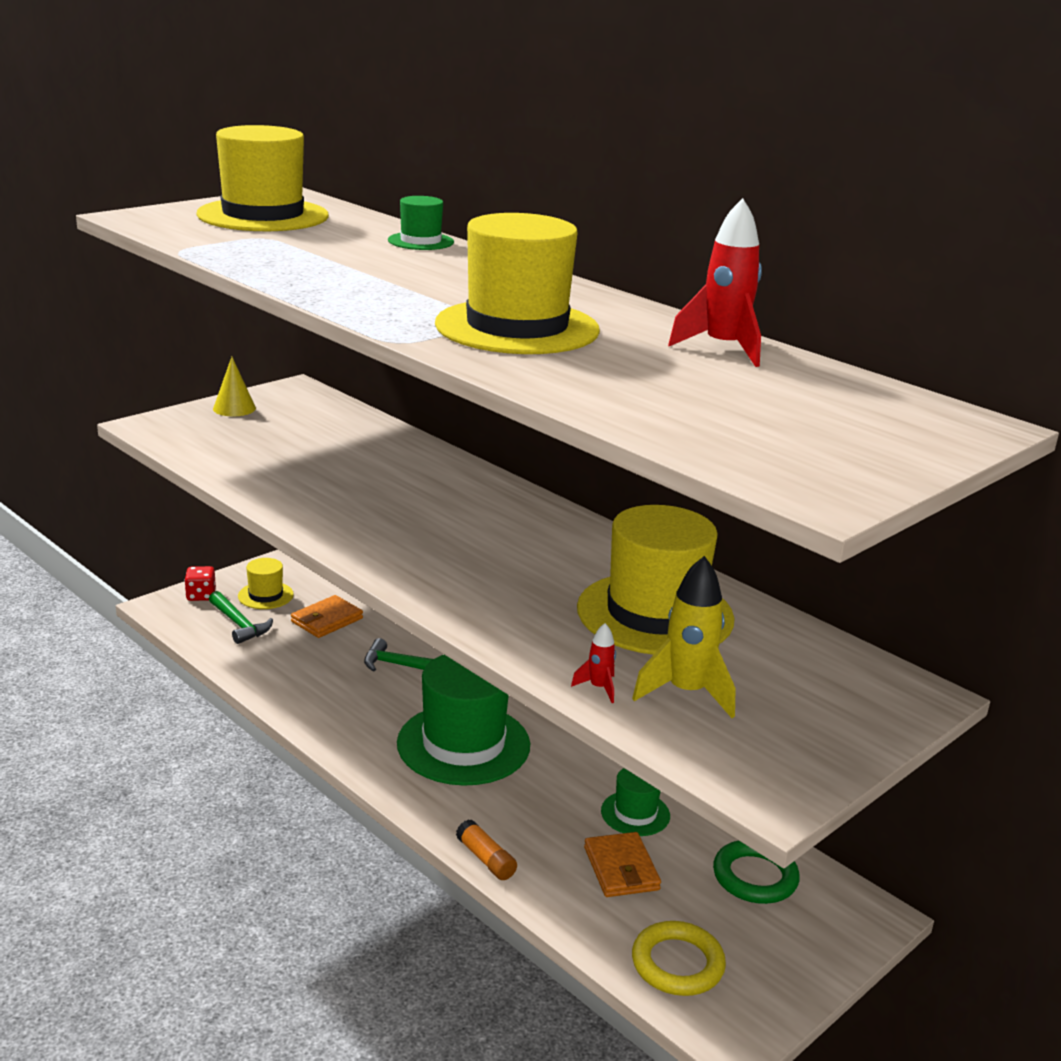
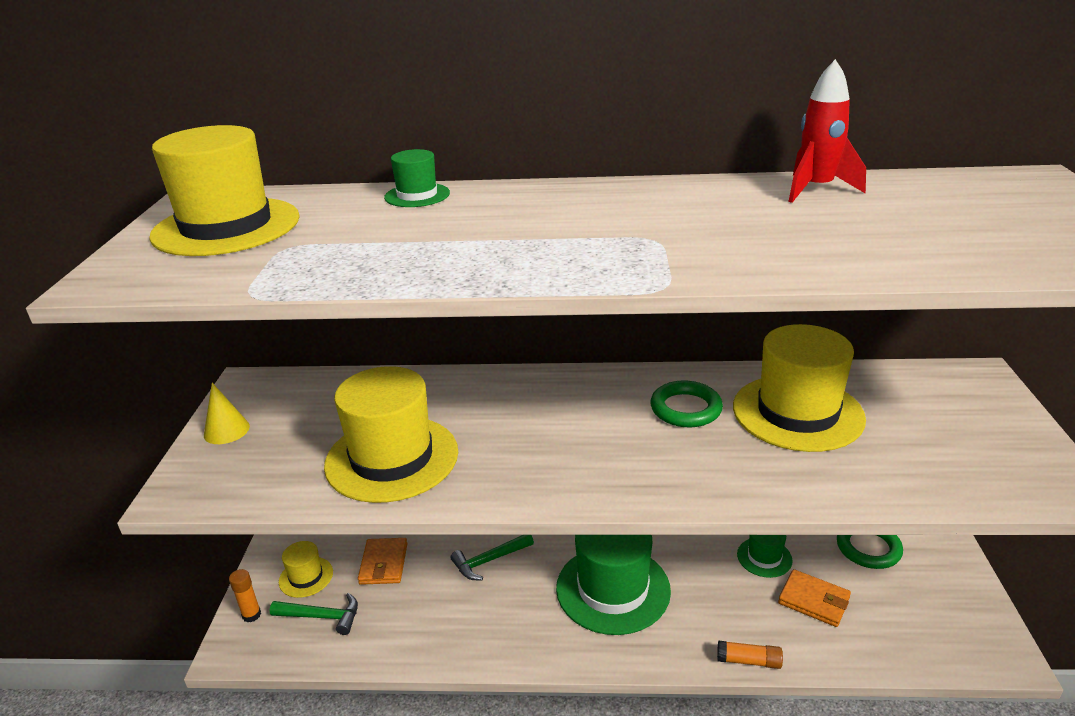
camera: 40 degrees left, 5 degrees up
(201, 595) = (251, 615): red dice -> orange glue stick
(517, 327) = (686, 233): yellow hat -> yellow hat (392, 458)
(565, 561) = (685, 409): none -> green ring
(599, 688) = (879, 488): red rocket -> none
(677, 964) = (925, 637): yellow ring -> none
(686, 693) = (914, 456): yellow rocket -> none

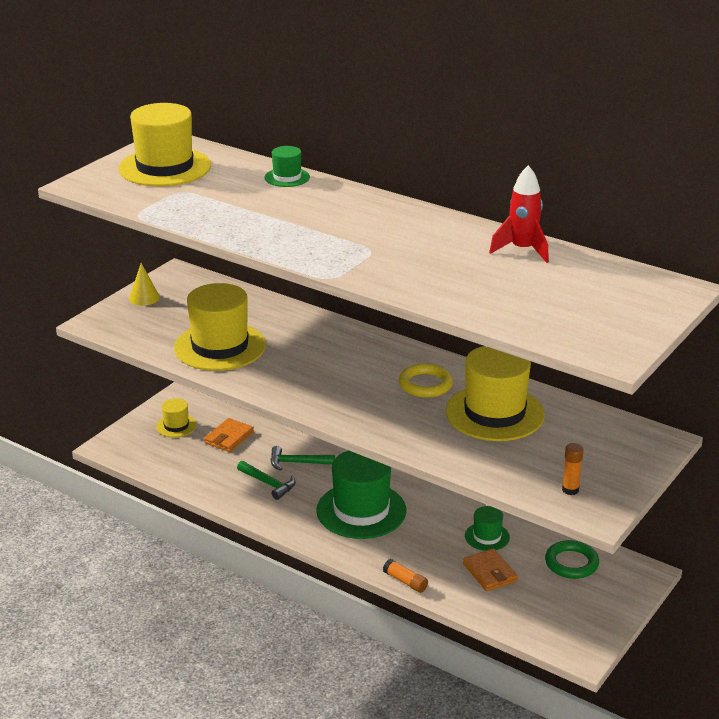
camera: 30 degrees right, 0 degrees up
(251, 615) = (130, 434): orange glue stick -> orange glue stick (570, 490)
(321, 616) = (169, 451): green hammer -> green hammer (268, 483)
(685, 409) = (425, 384): green ring -> yellow ring

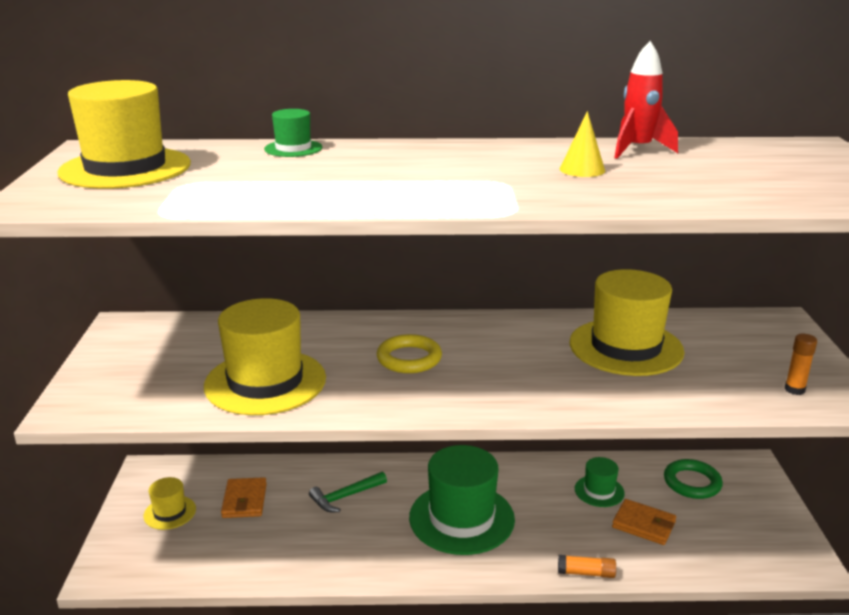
camera: 35 degrees left, 5 degrees down
(144, 298) = (107, 361): yellow cone -> yellow cone (582, 169)
(268, 483) = (338, 532): green hammer -> none
(425, 384) = (528, 344): yellow ring -> yellow ring (409, 358)

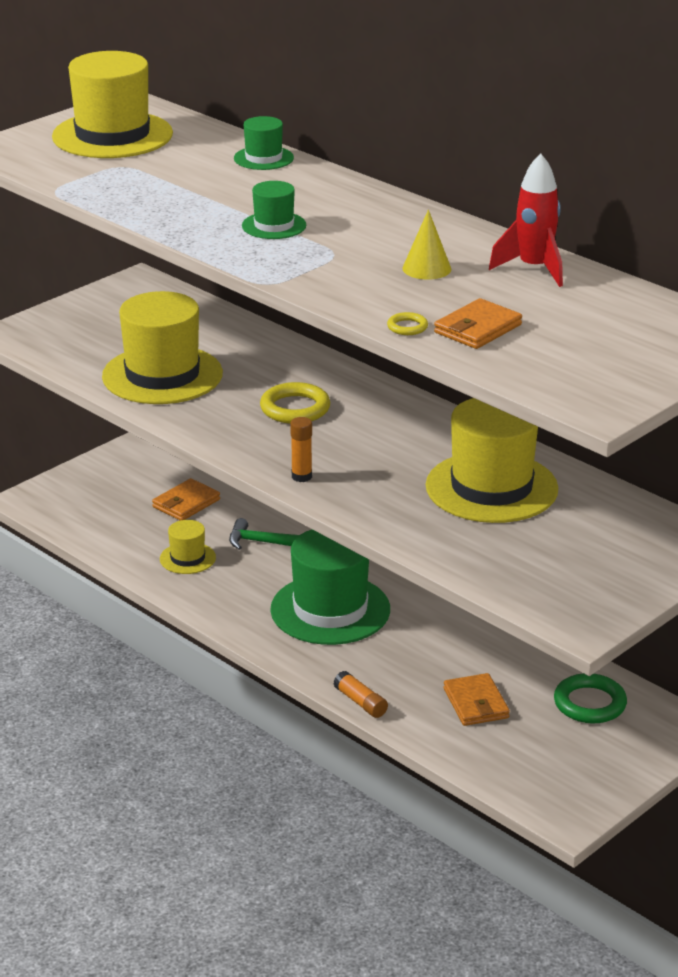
camera: 45 degrees right, 5 degrees up
(170, 512) = (123, 483): yellow hat -> yellow hat (187, 558)
(599, 491) = (486, 659): green hat -> green hat (274, 226)
(676, 203) = (407, 327): none -> yellow ring
(713, 188) = (477, 329): none -> orange wallet
(794, 389) = (557, 590): orange glue stick -> orange glue stick (301, 476)

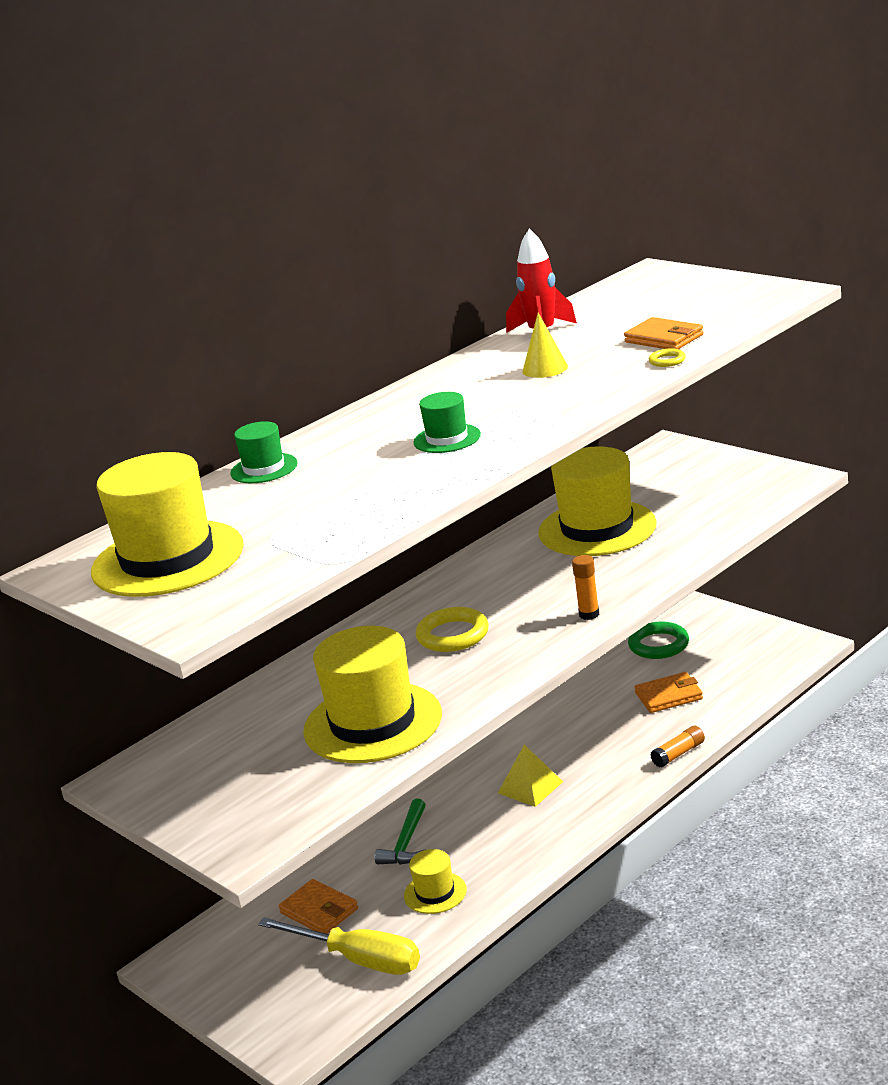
camera: 85 degrees left, 5 degrees down
(116, 524) = (359, 959): none -> yellow screwdriver
(330, 610) = (530, 787): green hat -> yellow pyramid

